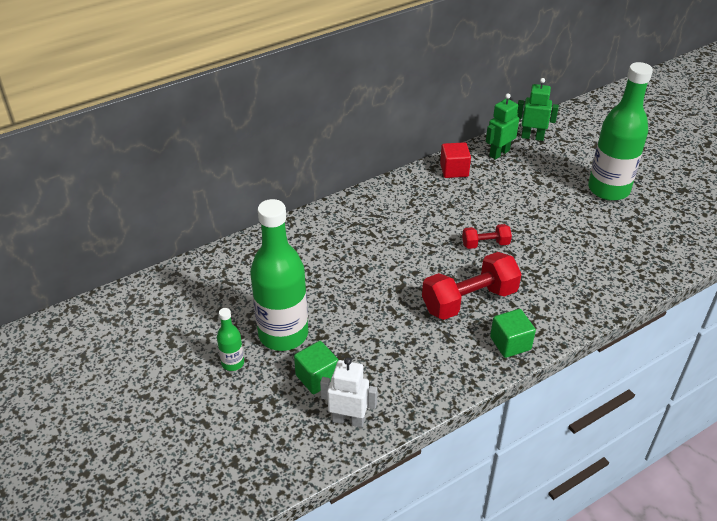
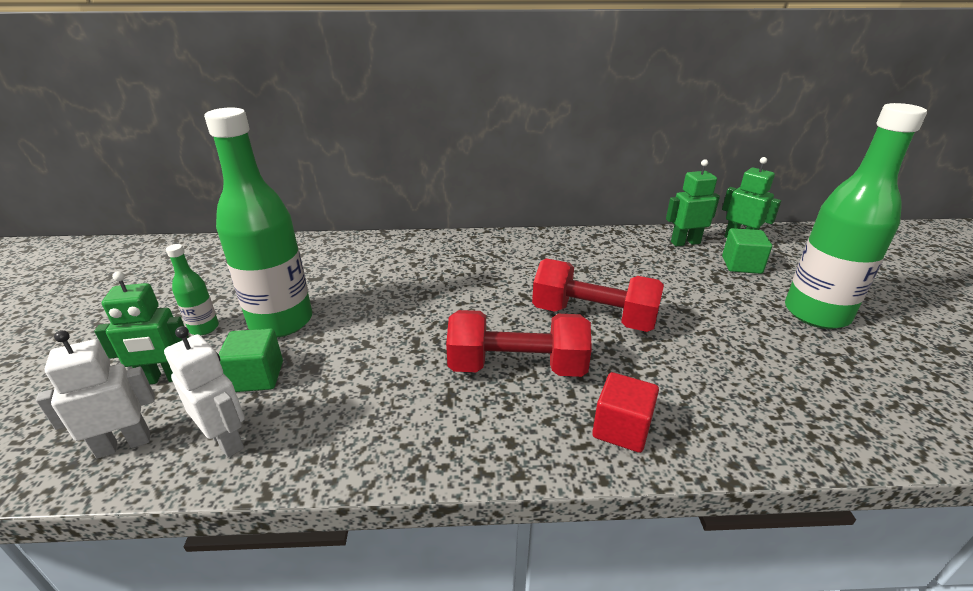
camera: 30 degrees right, 10 degrees down
(256, 406) = (165, 378): none -> green robot
(289, 451) = (124, 444): none -> white robot
(454, 170) = (617, 243): red cube -> red cube (621, 429)
(485, 244) = (593, 317): red dumbbell -> red dumbbell, size x1.91
(510, 343) = (524, 441): green cube -> green cube (741, 265)

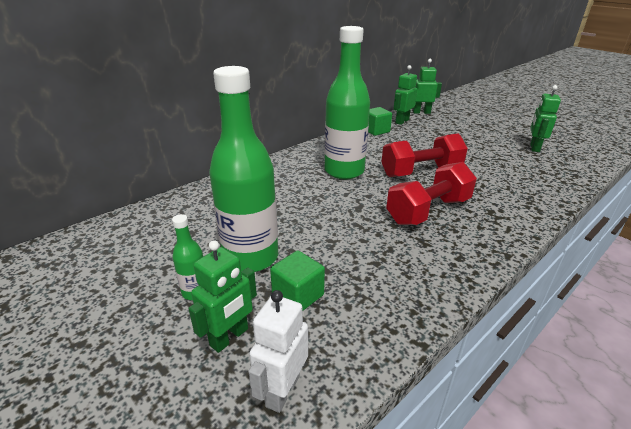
camera: 40 degrees left, 0 degrees up
(227, 440) = (348, 338): white robot -> none
(621, 429) = (510, 213): red cube -> none
(741, 265) = (440, 124): green cube -> green cube (376, 131)
(816, 313) = (496, 134): green bottle -> green bottle (344, 171)
(855, 361) = (534, 147): none -> green robot

